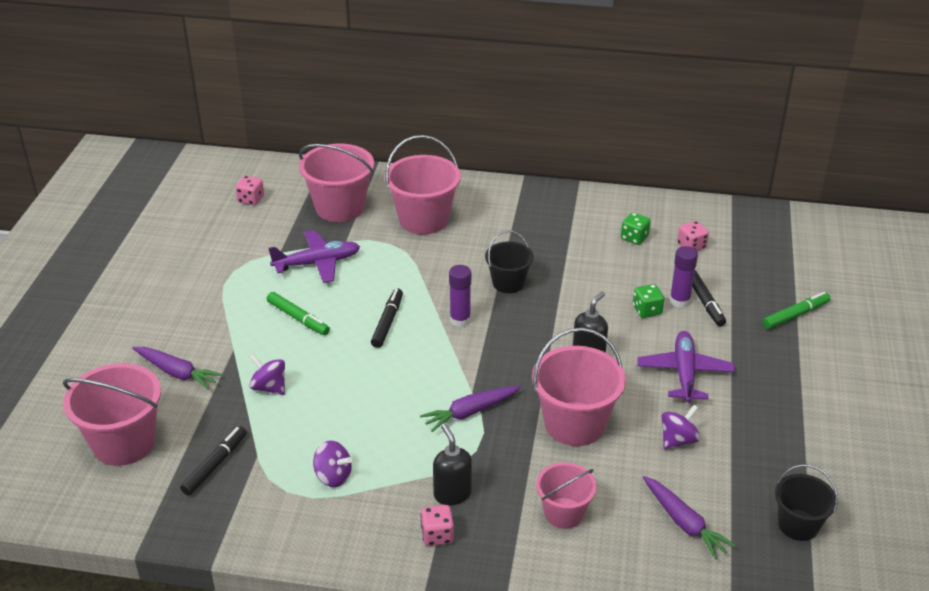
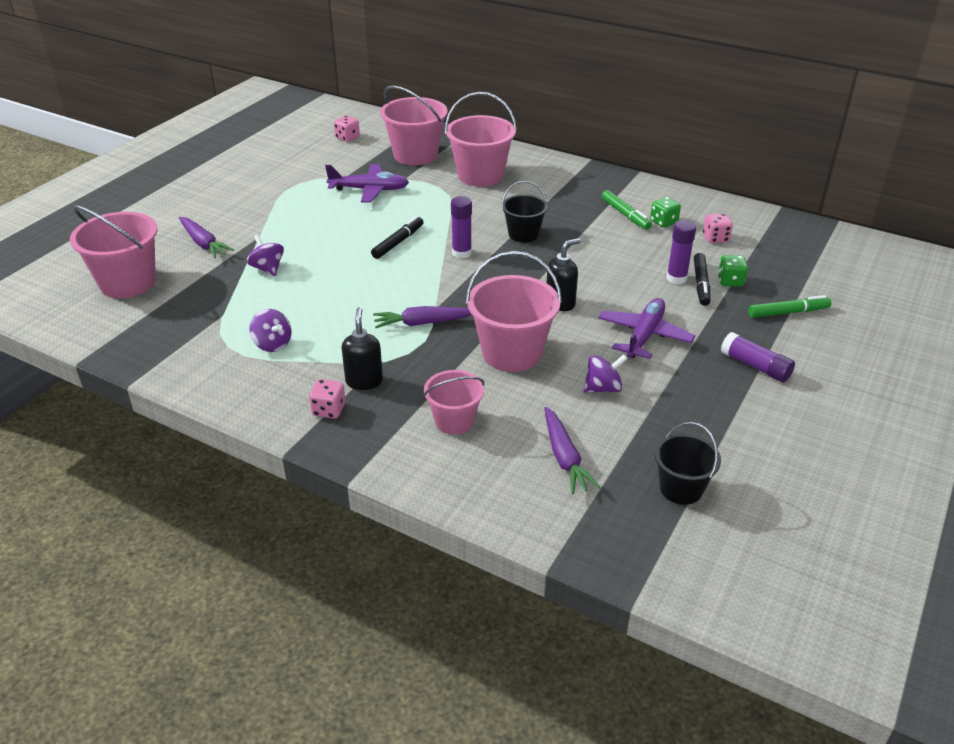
camera: 20 degrees right, 0 degrees up
(215, 465) = (185, 314): black marker -> none
(298, 318) = (326, 225): green marker -> green marker (625, 215)
(647, 310) = (639, 279): green dice -> green dice (730, 281)
(796, 381) = (755, 366): none -> purple glue stick

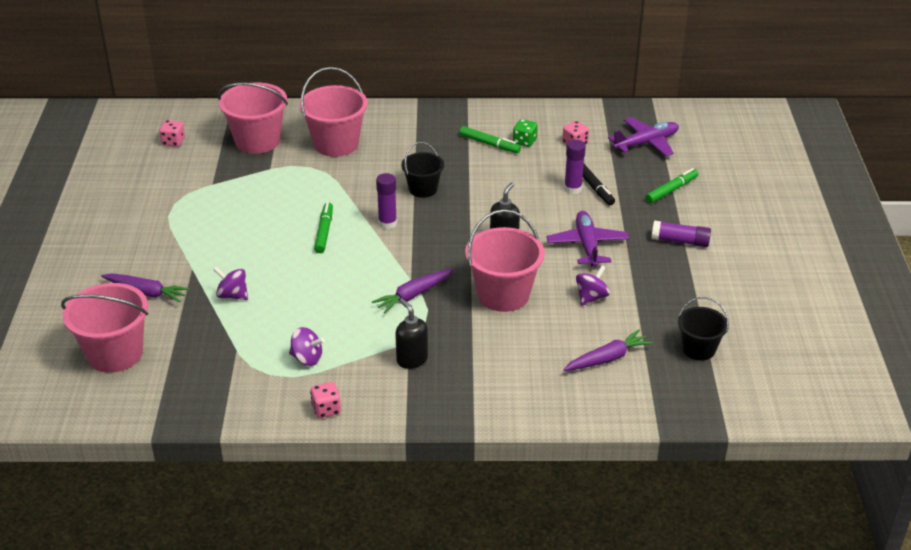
camera: 30 degrees left, 0 degrees up
(329, 410) = (406, 392): pink dice -> pink dice (326, 409)
(369, 190) = (249, 190): purple plane -> purple plane (646, 143)
(398, 242) = (324, 232): black marker -> green marker
(454, 421) = (508, 363): pink bucket -> none
(564, 457) = (607, 358): purple carrot -> purple carrot turned 75 degrees counterclockwise
(730, 281) = (613, 178): green dice -> none

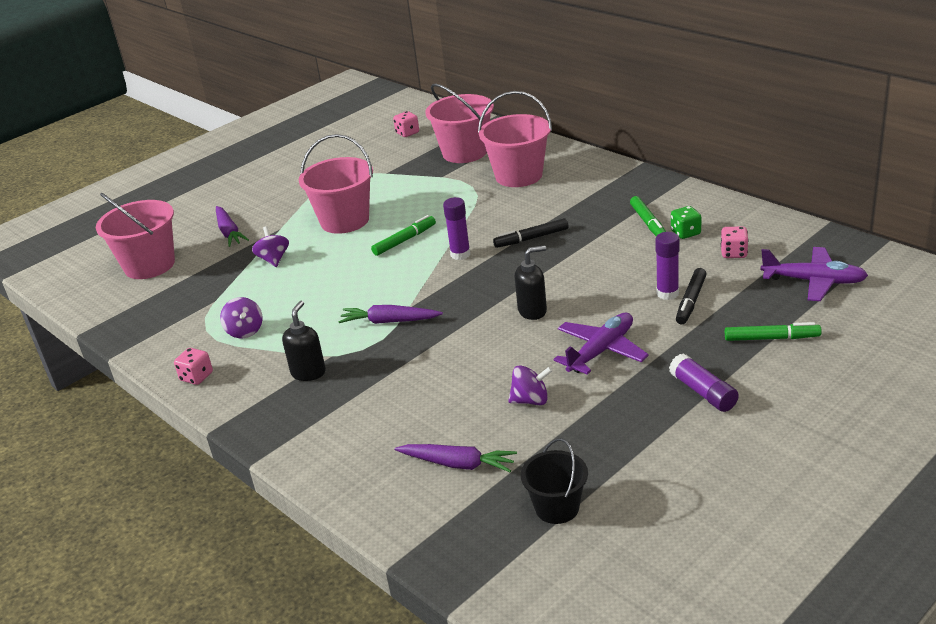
camera: 50 degrees right, 5 degrees down
(423, 189) = (531, 238): black bucket -> black marker
(503, 294) = (459, 357): pink bucket -> pink bucket (345, 221)

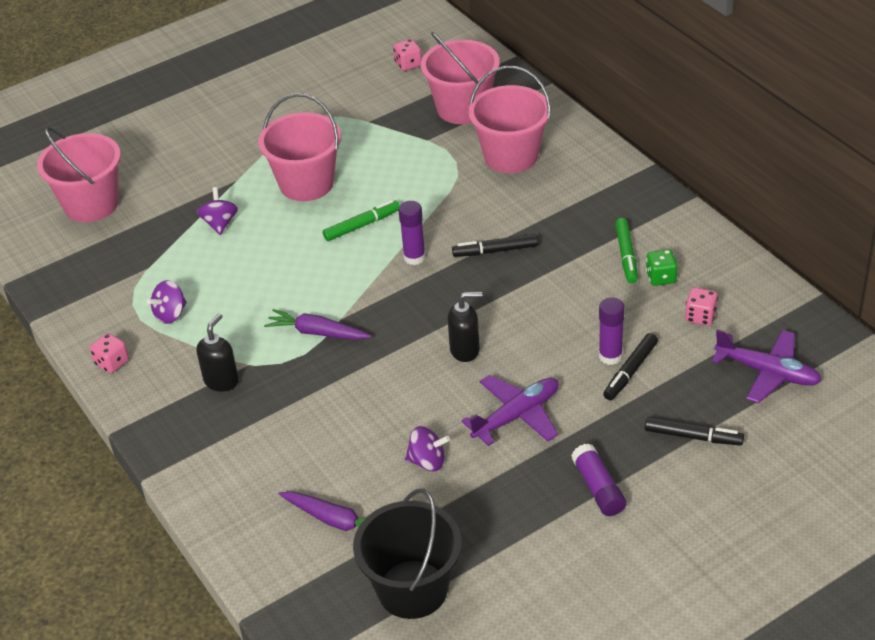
camera: 10 degrees right, 10 degrees up
(229, 232) = (182, 174): purple carrot -> none
(245, 331) = (170, 314): purple spinning top -> purple spinning top turned 60 degrees clockwise
(557, 507) = (412, 589): black bucket -> black bucket, size x1.65
(771, 338) = (693, 436): green marker -> black marker

